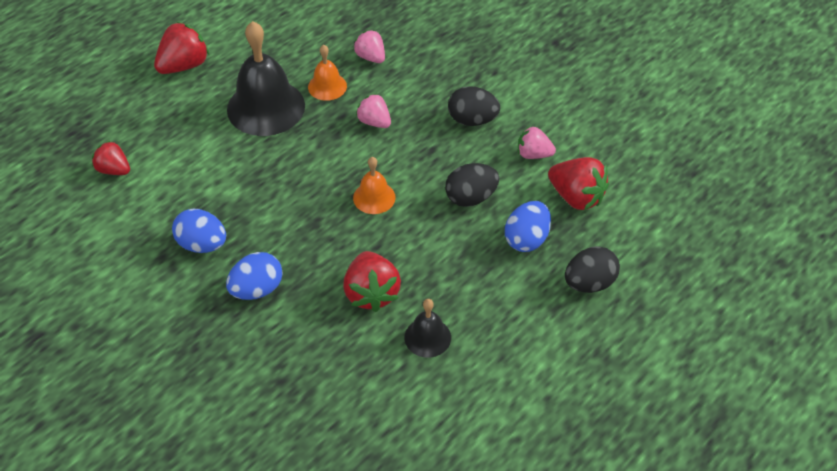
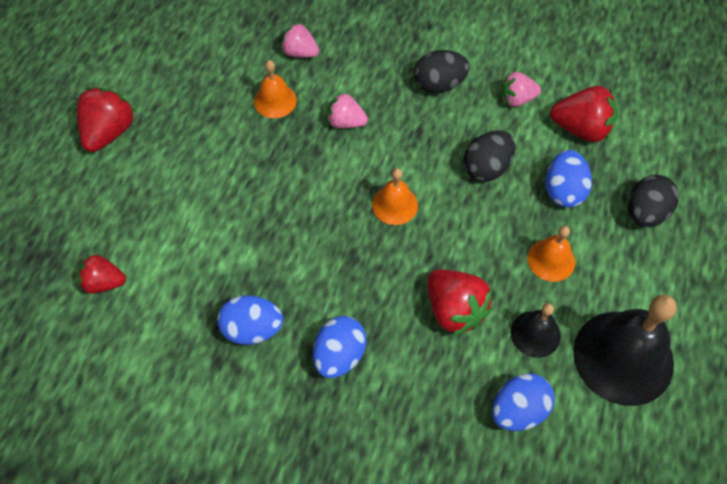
camera: 25 degrees left, 10 degrees up
(266, 107) = (225, 147): black bell -> black bell (623, 357)
(375, 387) = (518, 410): none -> blue egg
(479, 287) = (551, 260): none -> orange bell

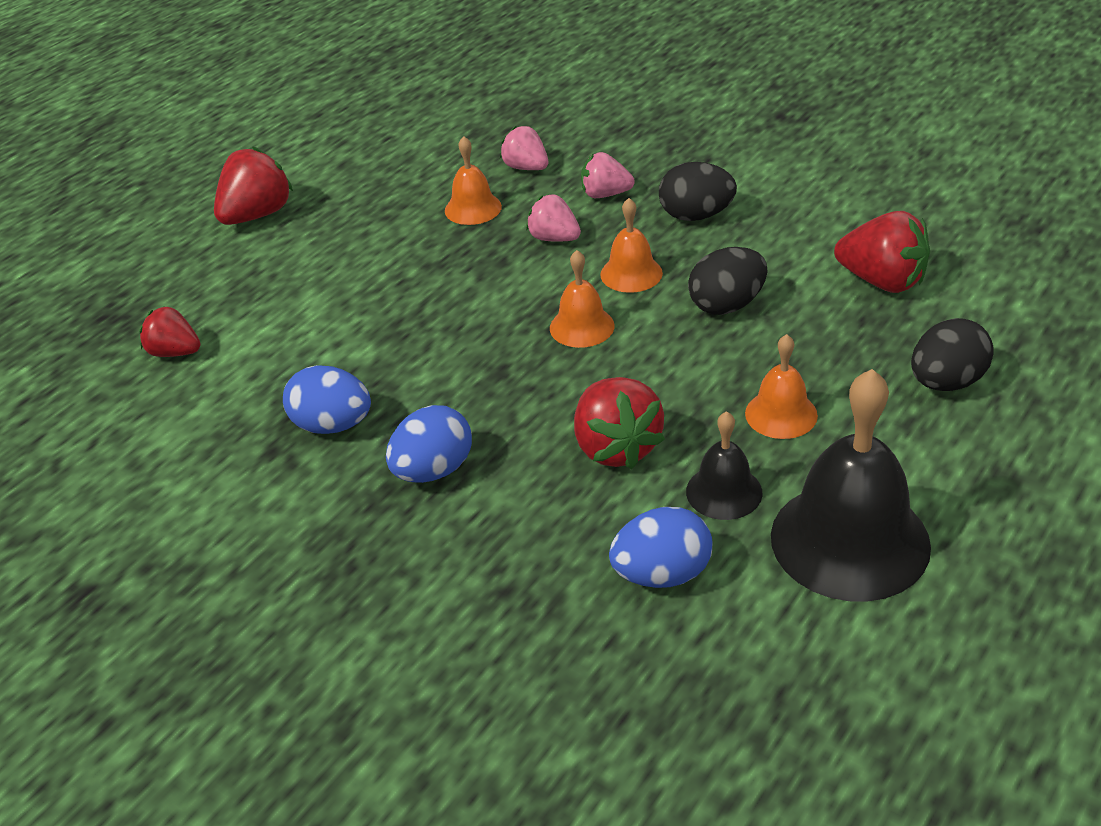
camera: 20 degrees right, 20 degrees down
(412, 148) = (631, 273): none -> orange bell
(517, 99) = (799, 241): pink strawberry -> pink strawberry (605, 194)
(563, 191) = (829, 342): blue egg -> none

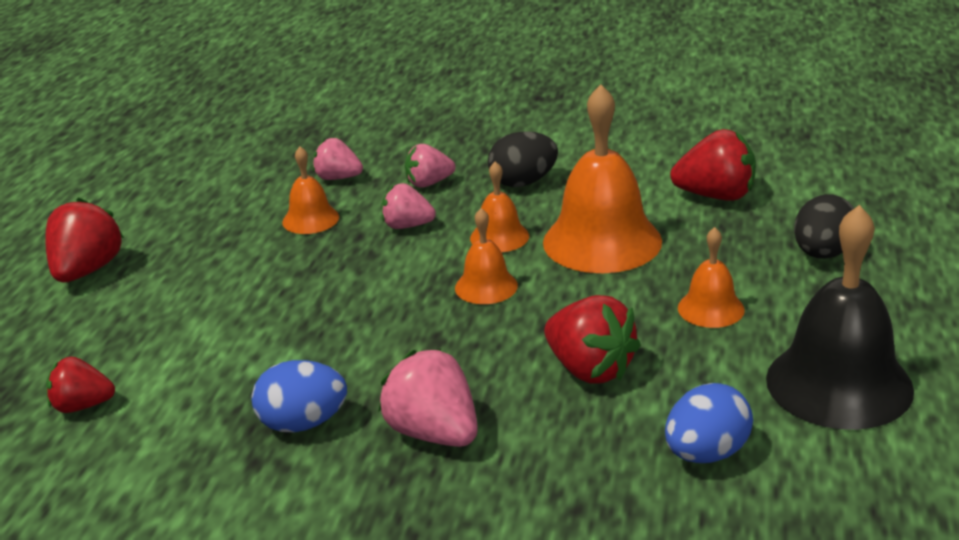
camera: 25 degrees left, 10 degrees down
(433, 470) = (434, 433): blue egg -> pink strawberry
(724, 492) = (709, 377): black bell -> none
(727, 305) = (602, 241): black egg -> orange bell

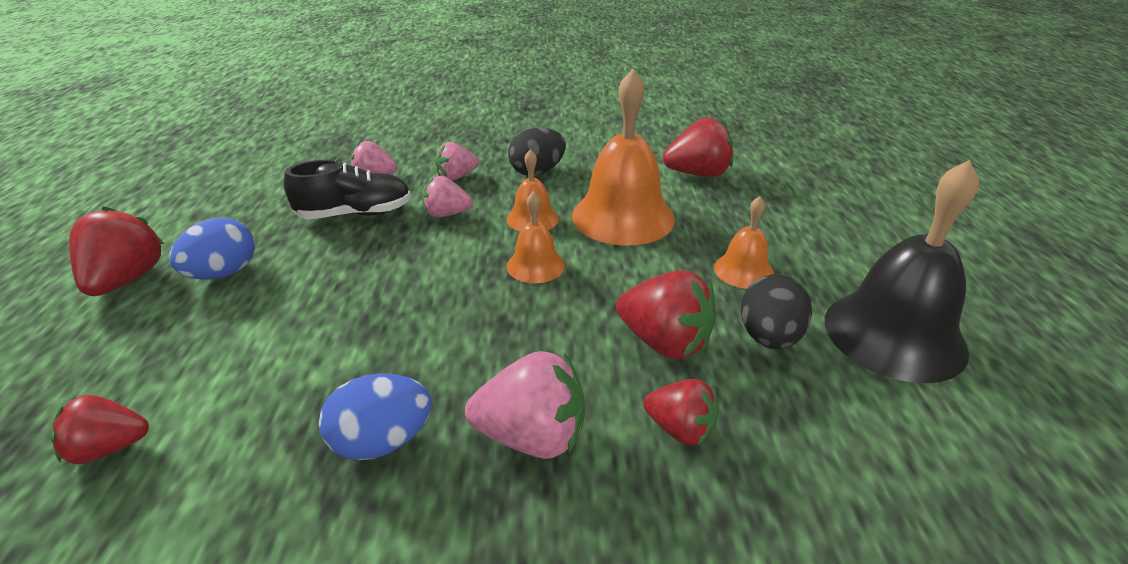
camera: 15 degrees left, 5 degrees up
(310, 219) = (355, 214): orange bell -> black shoe
(434, 433) = (532, 436): pink strawberry -> pink strawberry turned 150 degrees clockwise
(571, 441) = (680, 429): none -> red strawberry
(706, 454) = (820, 427): blue egg -> blue egg (223, 273)
(822, 254) = (807, 215): black egg -> black egg (768, 337)

